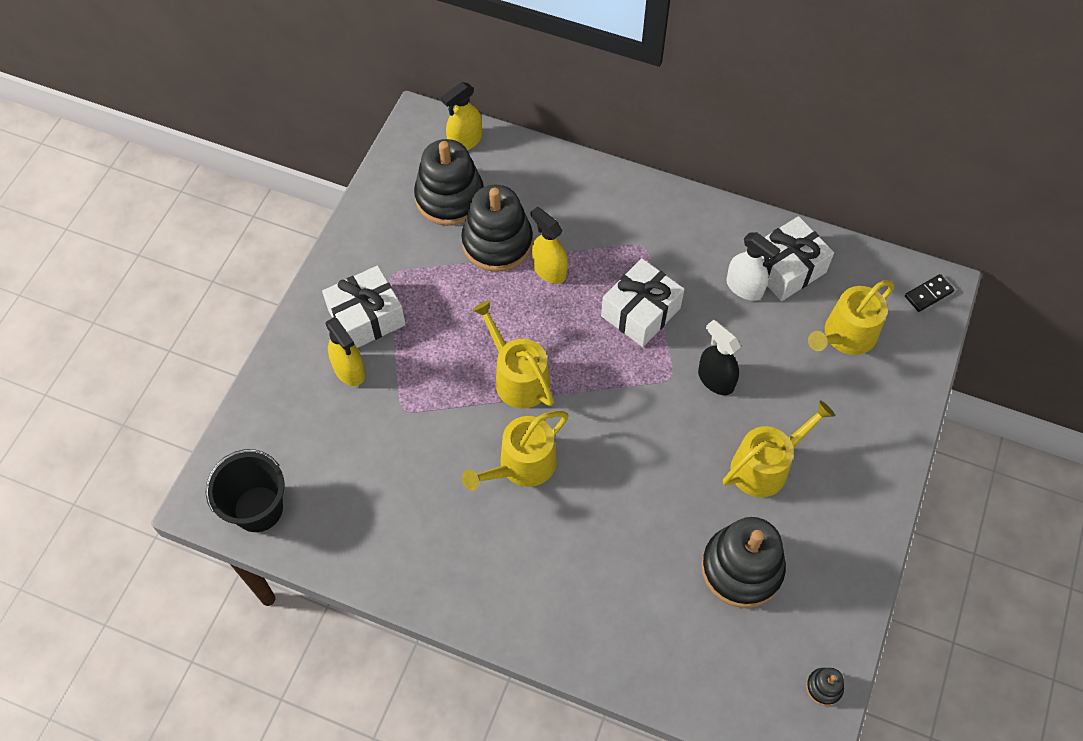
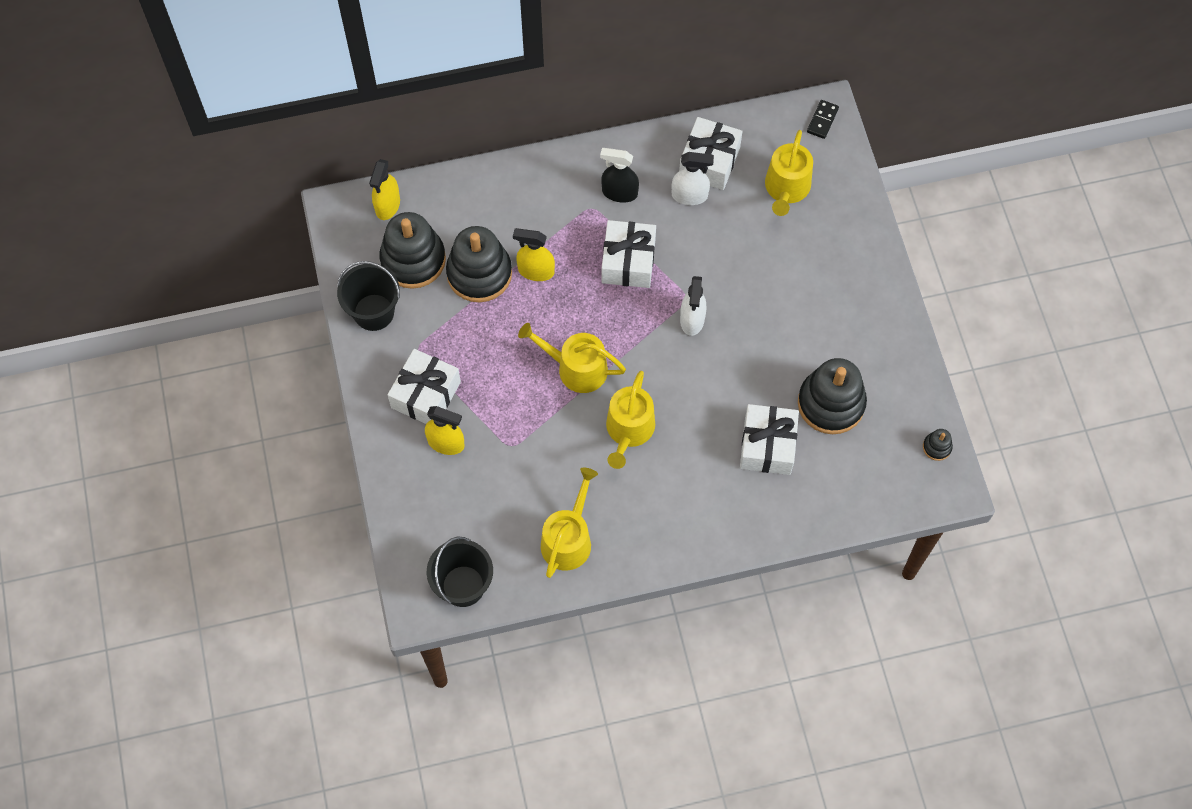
camera: 35 degrees left, 5 degrees up
(381, 221) = (374, 312): none -> black bucket
(645, 568) = (767, 446): none -> white gift
(661, 401) = (692, 320): none -> white spray bottle
(715, 379) = (718, 279): black spray bottle -> black spray bottle (619, 192)
(765, 466) = (797, 321): yellow watering can -> yellow watering can (568, 539)

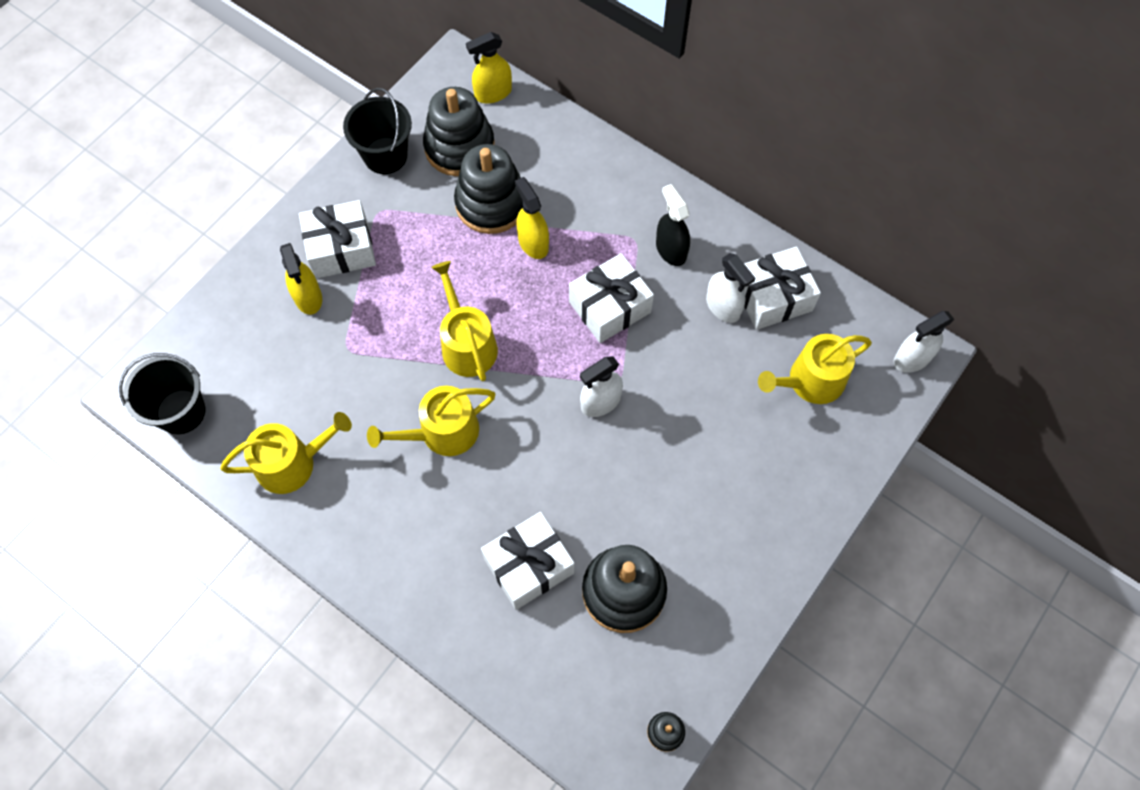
camera: 50 degrees right, 0 degrees up
(822, 120) = (912, 358): black domino -> white spray bottle

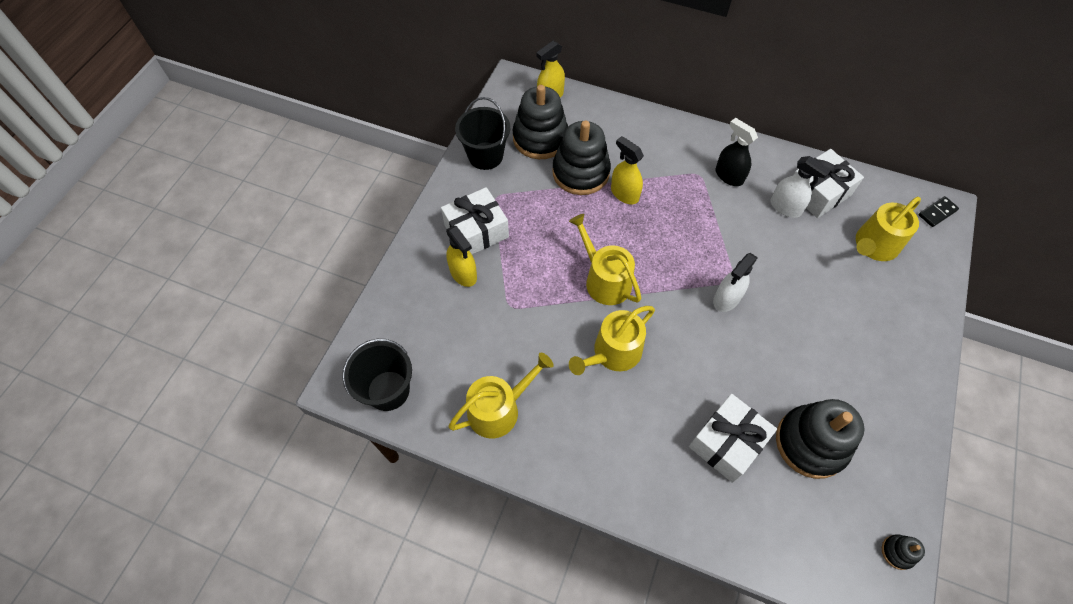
camera: 15 degrees left, 5 degrees down
(609, 307) = (702, 227): white gift -> none
(912, 358) = (937, 212): white spray bottle -> black domino

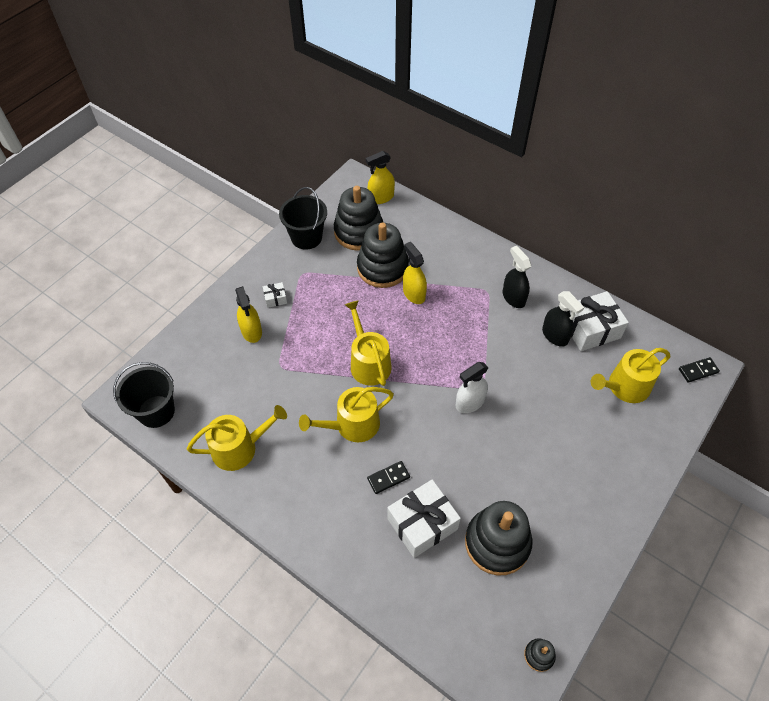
camera: 15 degrees right, 5 degrees down
(476, 231) = (275, 298): white gift -> white gift, size x0.46
(673, 402) = (388, 478): none -> black domino
(785, 207) = (555, 336): white spray bottle -> black spray bottle

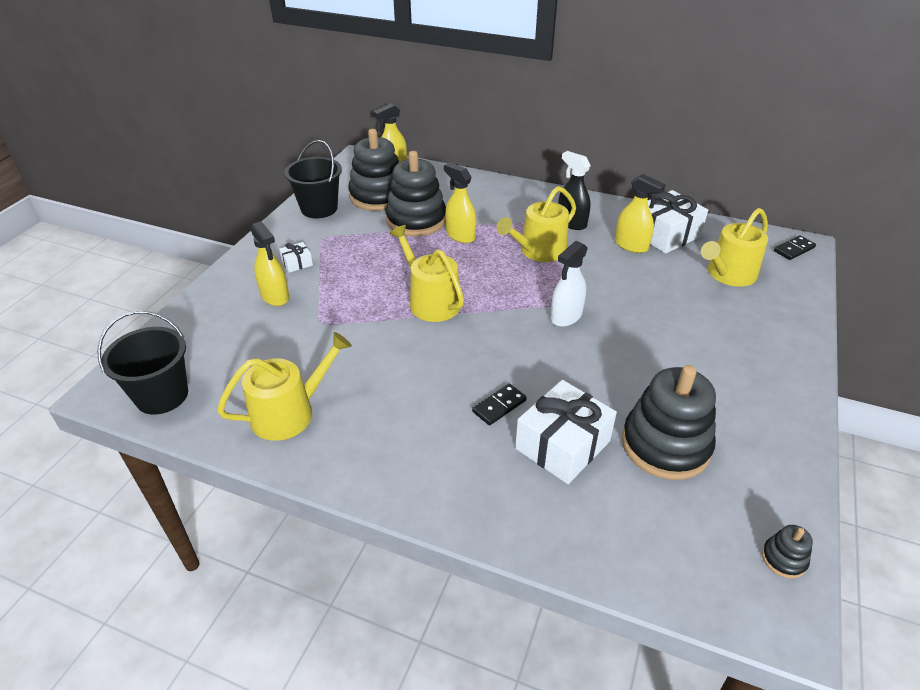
camera: 15 degrees left, 15 degrees down
(352, 425) = (432, 362): yellow watering can -> yellow watering can (538, 251)
(555, 336) = (631, 245): black spray bottle -> yellow spray bottle

